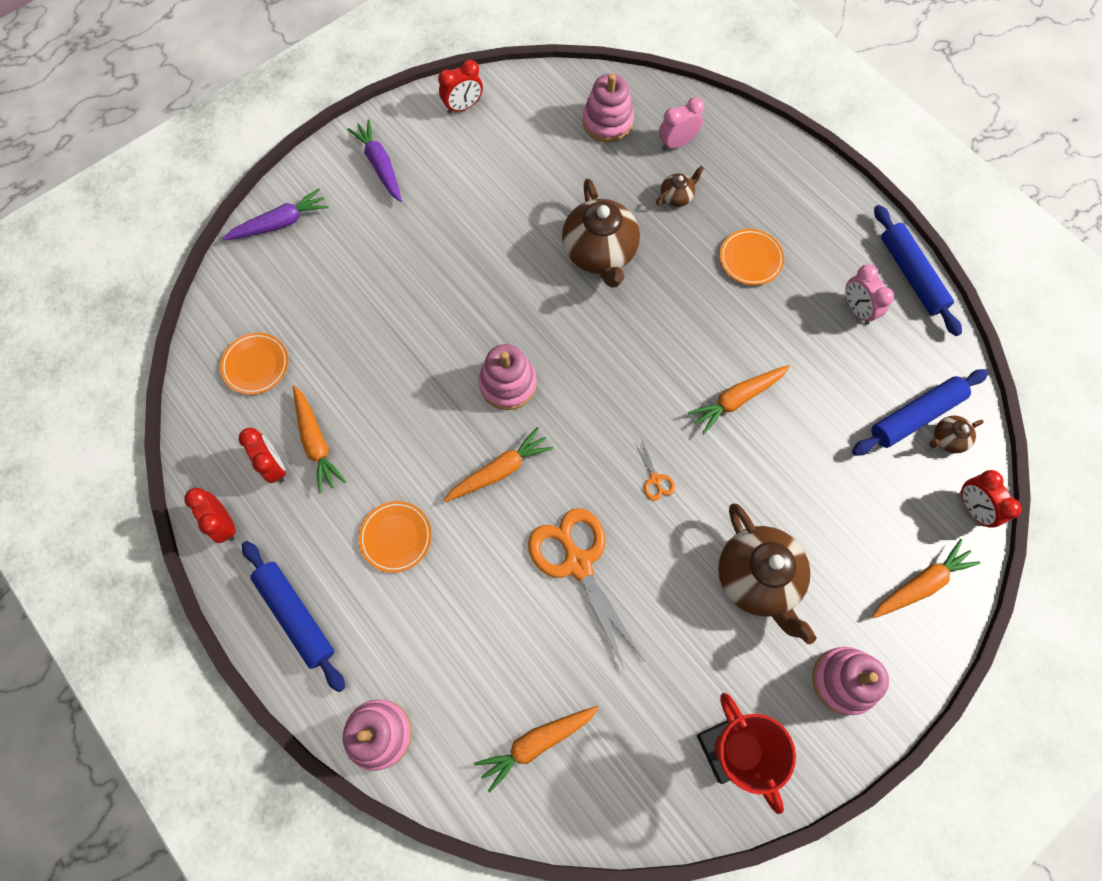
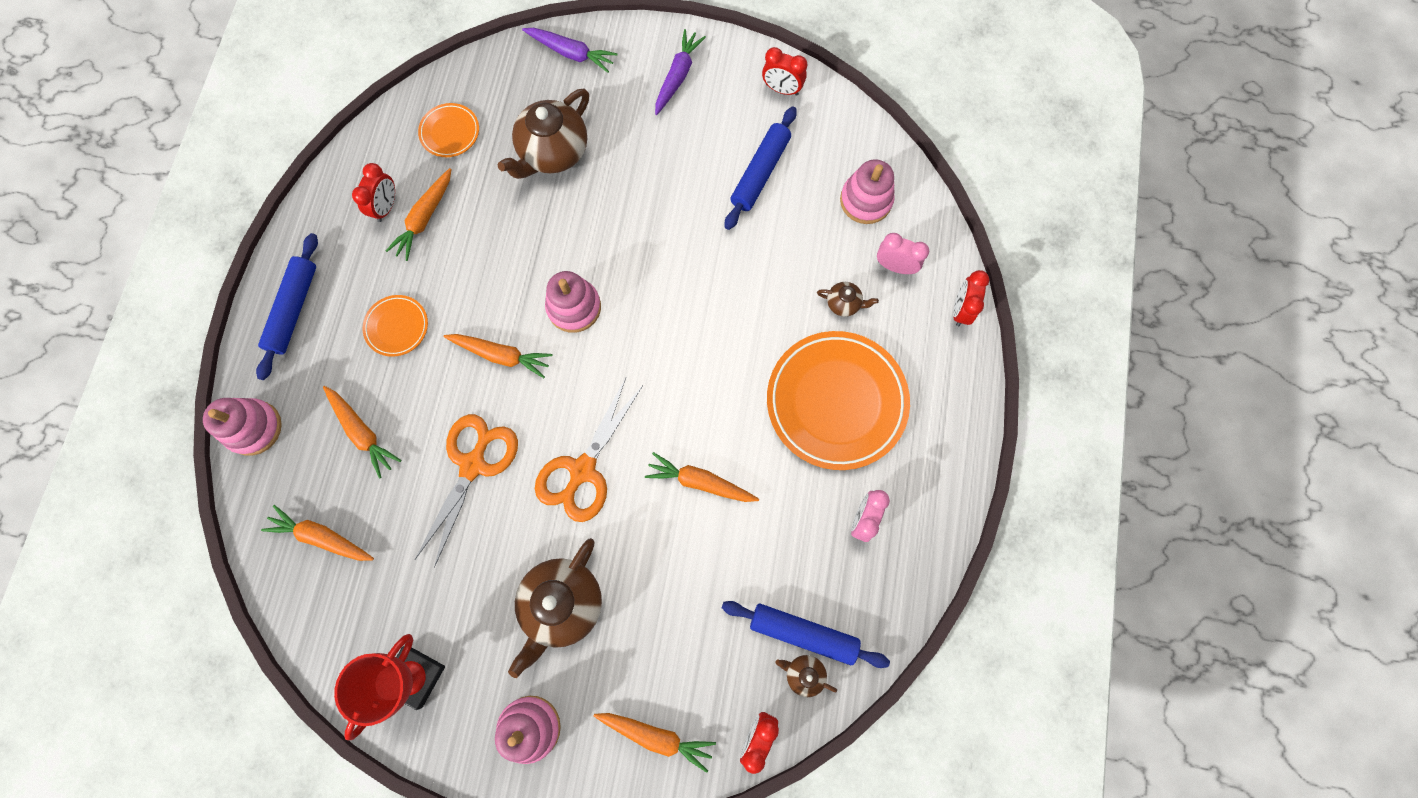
camera: 50 degrees right, 5 degrees up
(224, 524) = (322, 211): red clock -> red clock (960, 310)
(469, 637) = (363, 432): none -> orange carrot
(599, 253) = (740, 286): brown teapot -> brown teapot (553, 152)
(655, 479) = (582, 470): orange scissors -> orange scissors, size x2.42
(750, 259) = (836, 401): orange plate -> orange plate, size x2.14
(911, 275) = (936, 540): blue rolling pin -> blue rolling pin (760, 173)

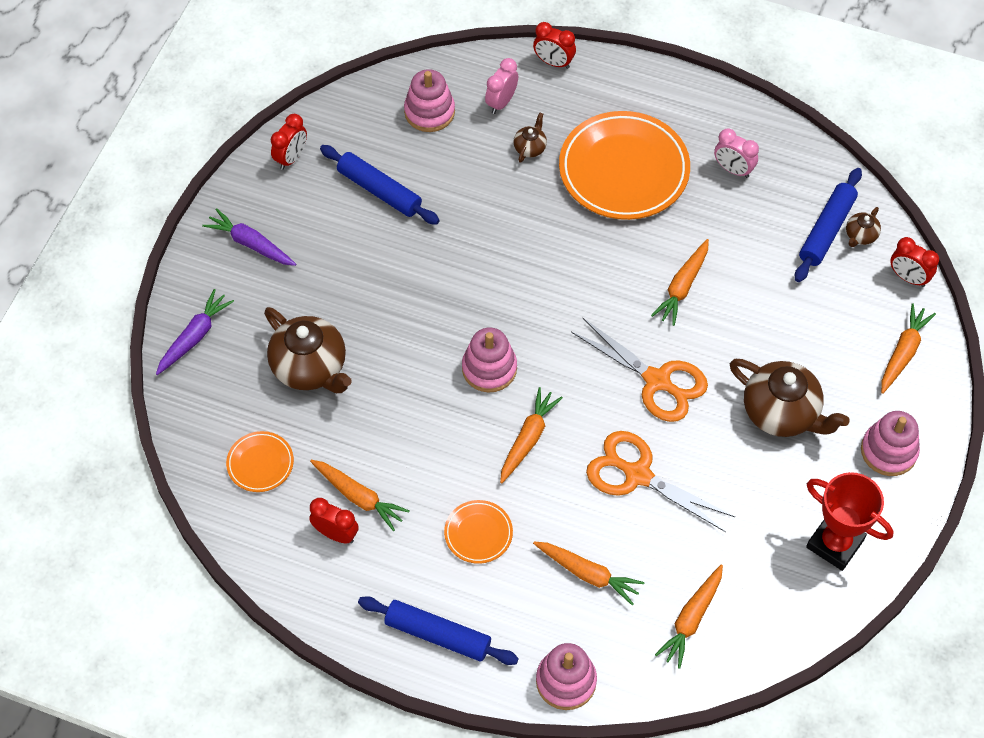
camera: 80 degrees left, 15 degrees down
(363, 432) = (588, 574): orange carrot -> orange carrot turned 60 degrees clockwise

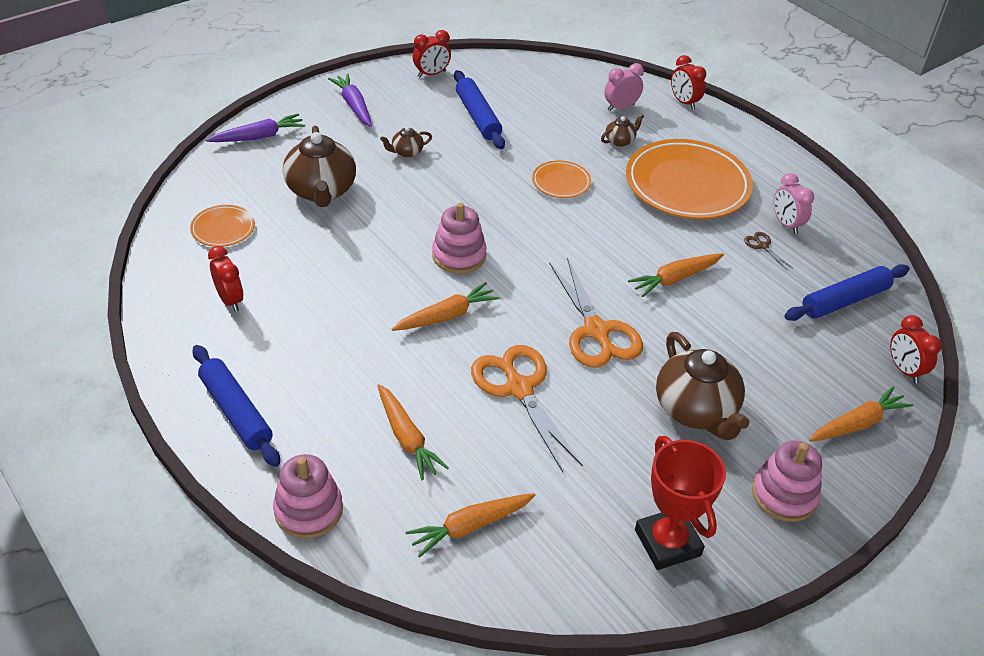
camera: 30 degrees right, 15 degrees down
(359, 497) = (273, 286): orange carrot -> none
(429, 112) = (559, 91): pink stacking toy -> none
(478, 533) = (342, 358): orange plate -> orange plate (561, 182)
(729, 207) = (762, 246): none -> brown scissors
(860, 235) = (876, 318): brown teapot -> brown teapot (406, 152)

